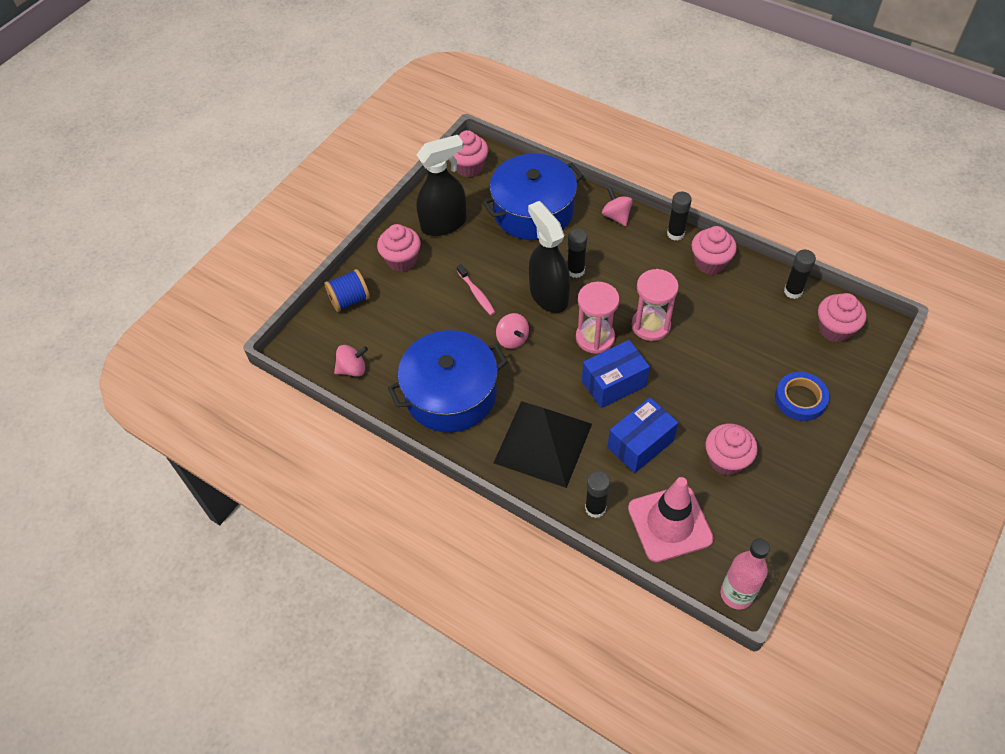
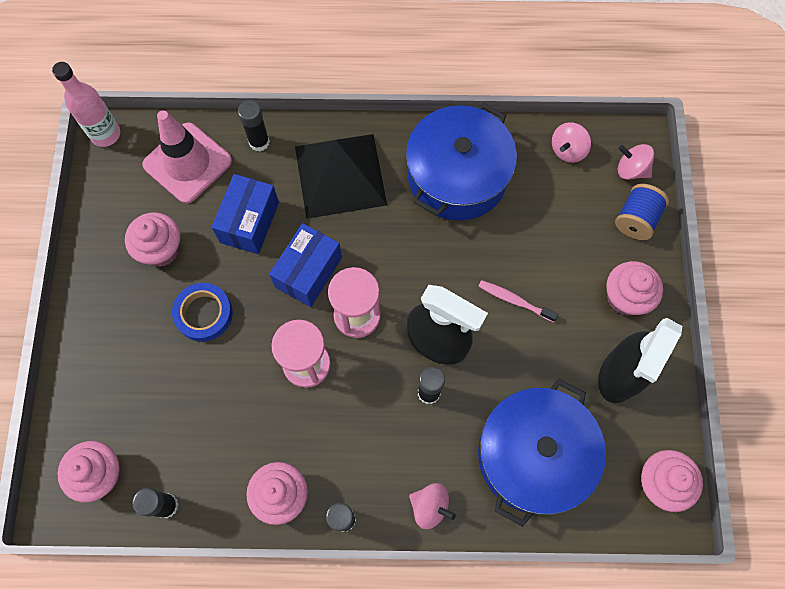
camera: 145 degrees right, 15 degrees up
(512, 339) = (440, 266): pink spinning top -> pink spinning top (631, 170)
(800, 399) = (111, 358): blue tape -> blue tape (204, 314)

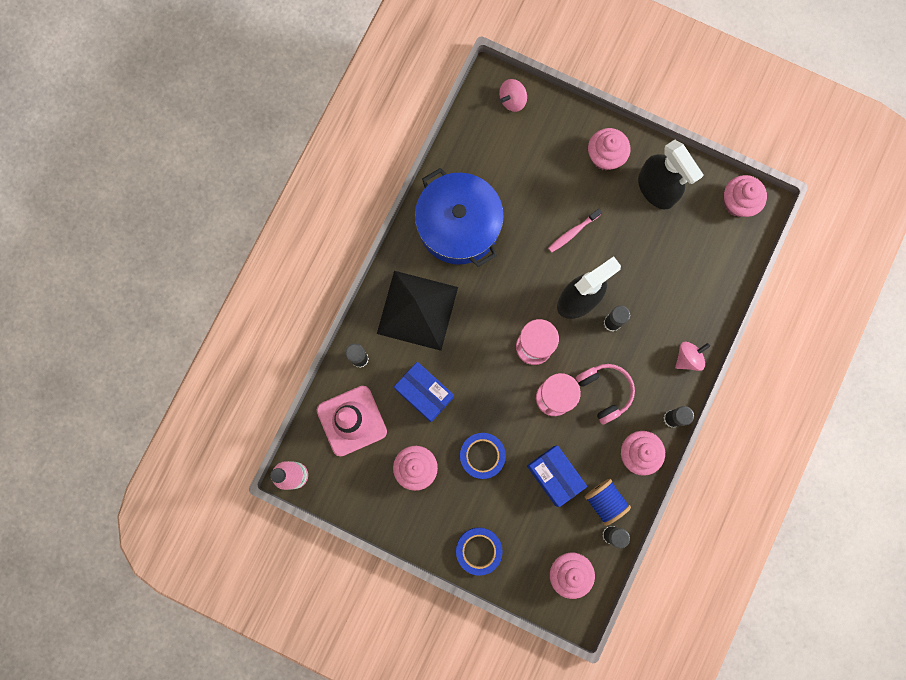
camera: 65 degrees left, 10 degrees up
(90, 357) = (478, 550): none -> blue tape
(308, 272) = (485, 367): blue box -> blue box (554, 476)
(341, 421) = (605, 391): none -> pink headphones
(533, 455) = (685, 274): blue pot -> none
(567, 150) = (475, 136): pink spinning top -> none
(636, 219) = (552, 118): blue spool -> blue spool (605, 501)

